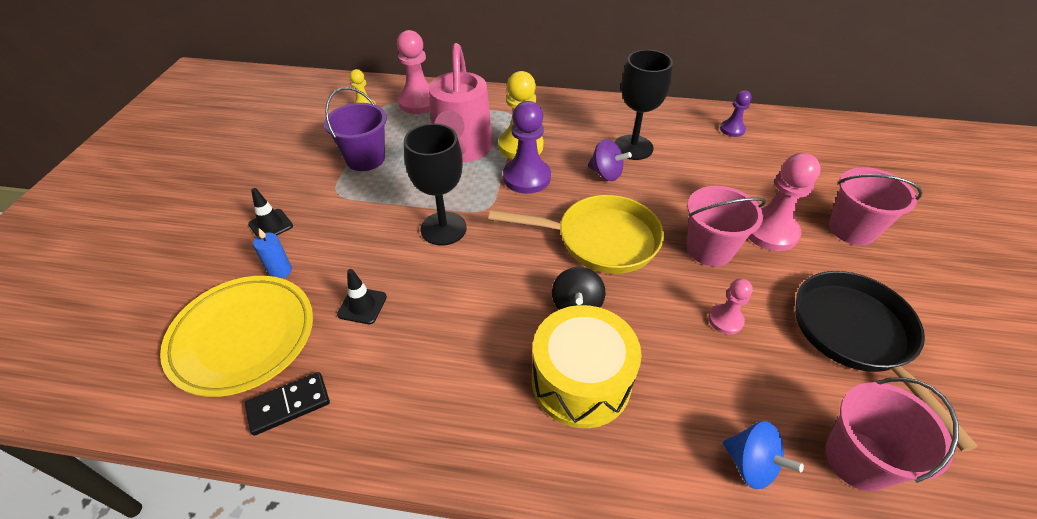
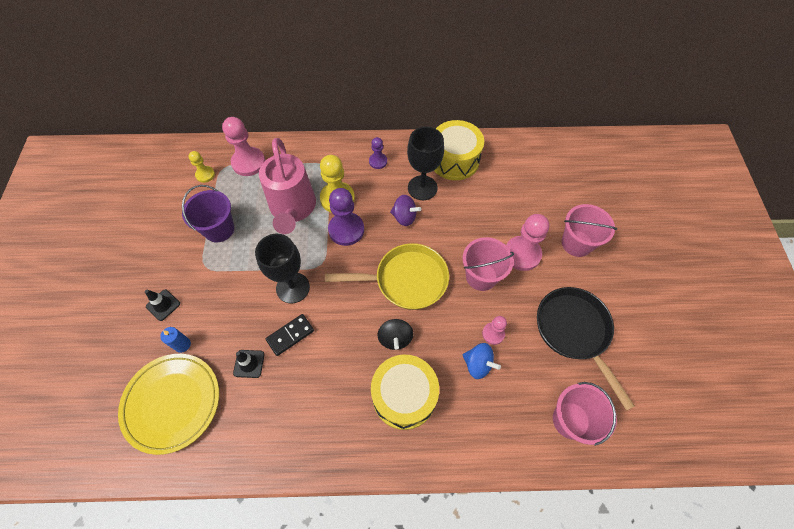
camera: 10 degrees left, 15 degrees up
(289, 404) = (219, 447): black domino -> black domino (290, 335)
(678, 125) = (454, 160): none -> yellow drum
(732, 129) = (495, 158): purple pawn -> purple pawn (378, 161)
(751, 464) = (509, 435): blue spinning top -> blue spinning top (478, 364)

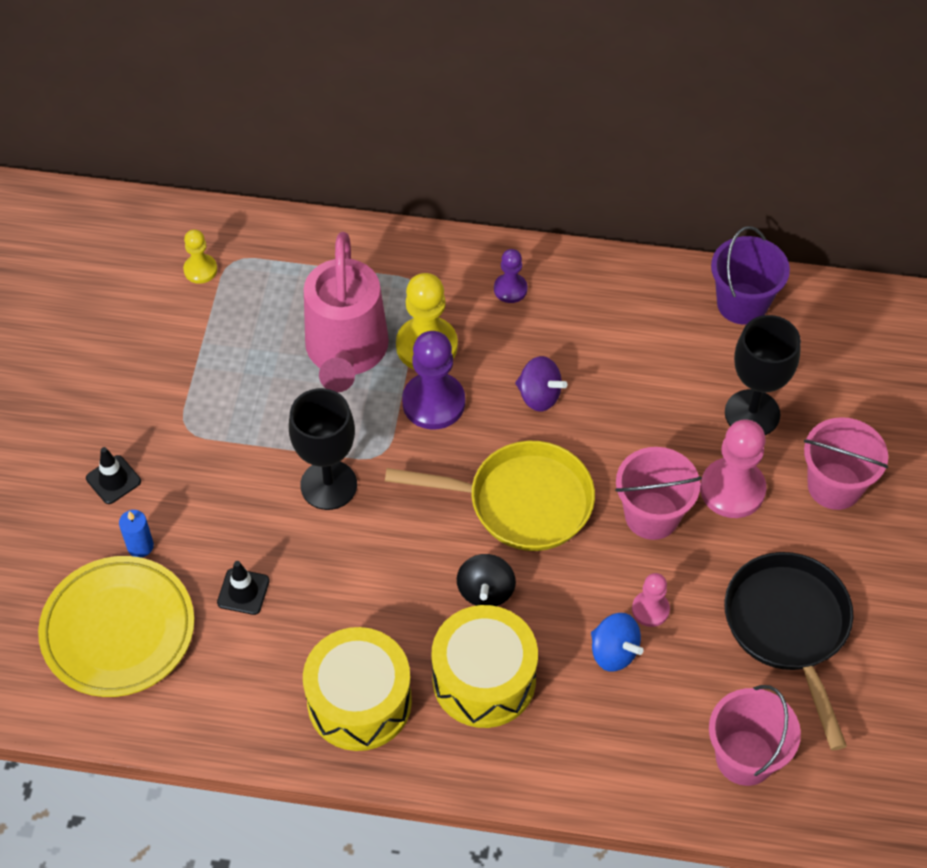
camera: 10 degrees right, 5 degrees down
(219, 229) = (216, 369): purple bucket -> purple bucket (742, 303)
(248, 162) = (278, 258): pink pawn -> none
(290, 335) = (314, 559): black domino -> none
(422, 188) = (581, 348): black goblet -> black goblet (752, 413)
(454, 160) = (650, 306): yellow drum -> yellow drum (359, 701)

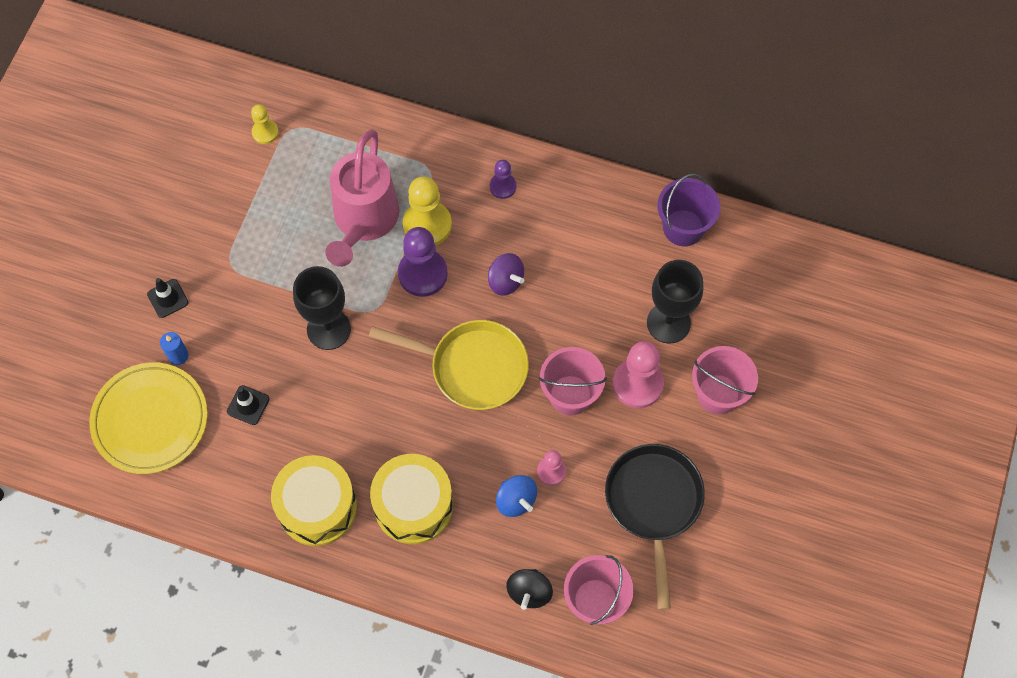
camera: 10 degrees right, 10 degrees up
(485, 591) = (430, 435): black spinning top -> black spinning top (529, 592)

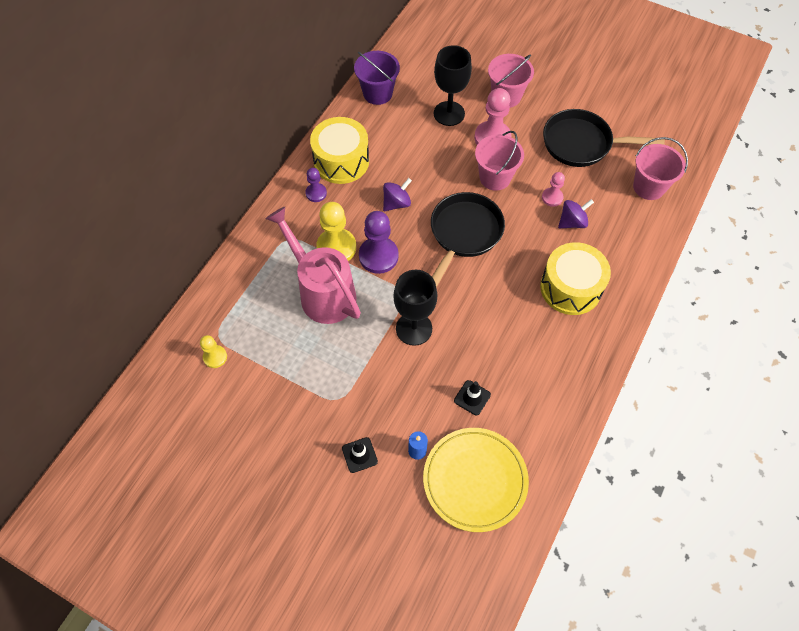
camera: 80 degrees left, 5 degrees down
(317, 507) = (566, 355): yellow drum -> yellow drum (341, 161)
(363, 222) = (322, 291): pink watering can -> pink watering can turned 150 degrees counterclockwise
(472, 367) = (464, 234): yellow pan -> black pan
(516, 500) = (572, 222): blue spinning top -> purple spinning top
(529, 592) = (641, 224): black spinning top -> none

